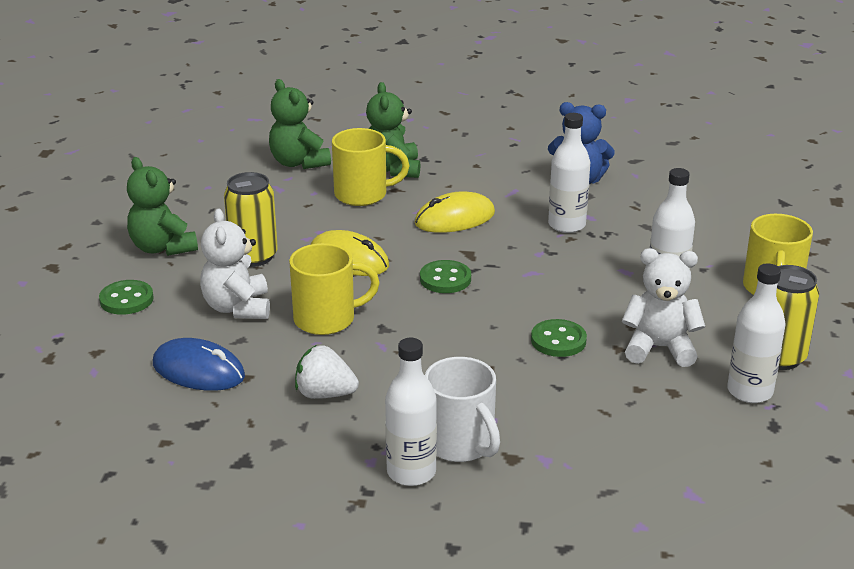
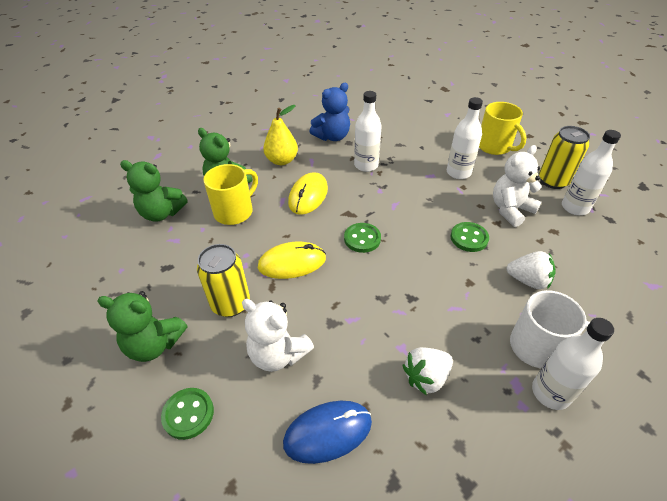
camera: 45 degrees left, 15 degrees up
(327, 319) = (343, 317): yellow mug -> none
(481, 176) = (282, 160): none -> yellow pear
(553, 404) = (528, 280): none -> white strawberry

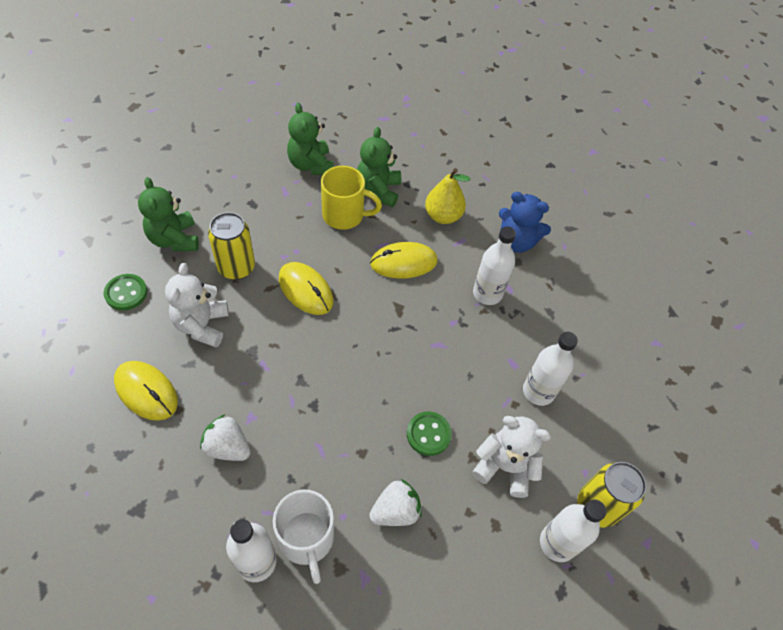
camera: 55 degrees right, 10 degrees up
(328, 432) = (146, 391): blue mouse -> yellow mouse
(362, 239) = (369, 334): green button -> none
(494, 147) = (622, 419): yellow mug -> none
(528, 280) = (395, 511): white strawberry -> white strawberry turned 105 degrees counterclockwise

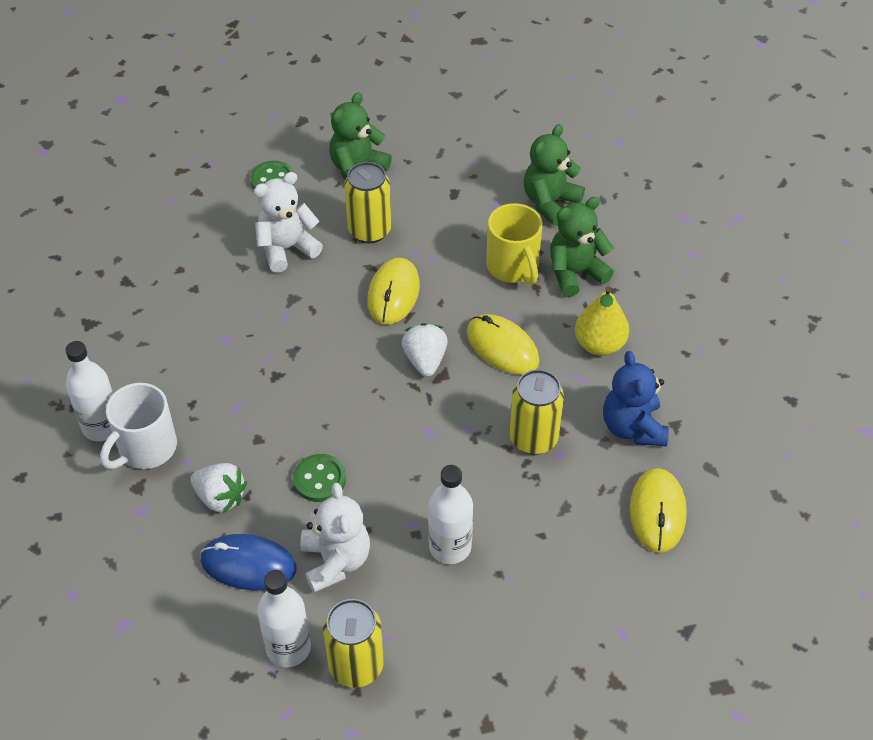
camera: 60 degrees right, 5 degrees down
(146, 391) = (192, 257): yellow mouse -> yellow mouse (657, 512)
(227, 447) = (186, 343): white strawberry -> white strawberry (425, 360)
(469, 527) = (248, 564): none -> blue mouse
(487, 293) = (533, 438): white bottle -> yellow can

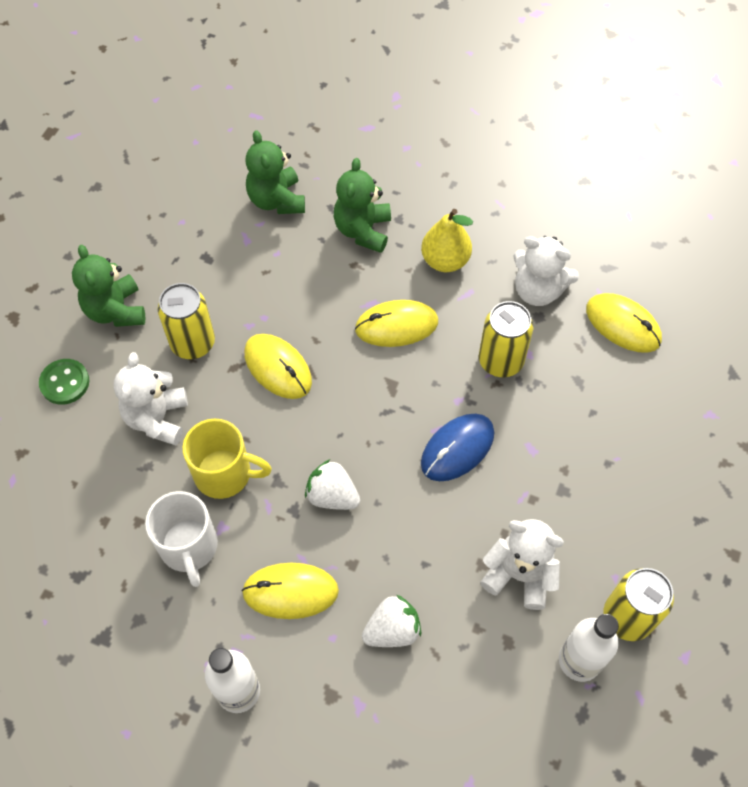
camera: 55 degrees left, 10 degrees up
(146, 448) = (293, 665): white mug -> white mug (189, 547)
(205, 413) = (290, 592): none -> yellow mouse
(248, 564) = (477, 646): blue mouse -> blue mouse (457, 448)
(319, 479) = (429, 539): green button -> none
(425, 360) = (367, 388): white strawberry -> white strawberry (332, 496)
(450, 547) = (561, 482): white bottle -> none
(513, 267) = (321, 267): yellow mug -> yellow mug (225, 474)
(633, 427) = (538, 290): blue teddy bear -> white teddy bear

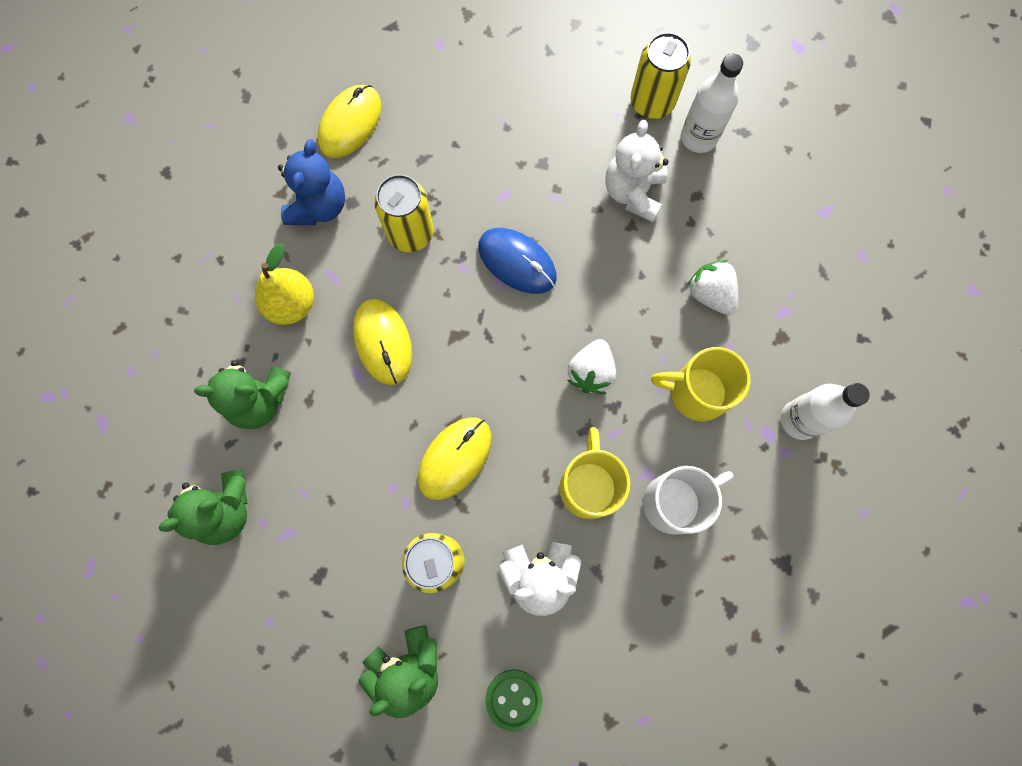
camera: 100 degrees left, 15 degrees up
(290, 592) = (696, 392): yellow mouse -> yellow mug
(538, 290) = (319, 206): white teddy bear -> blue teddy bear

